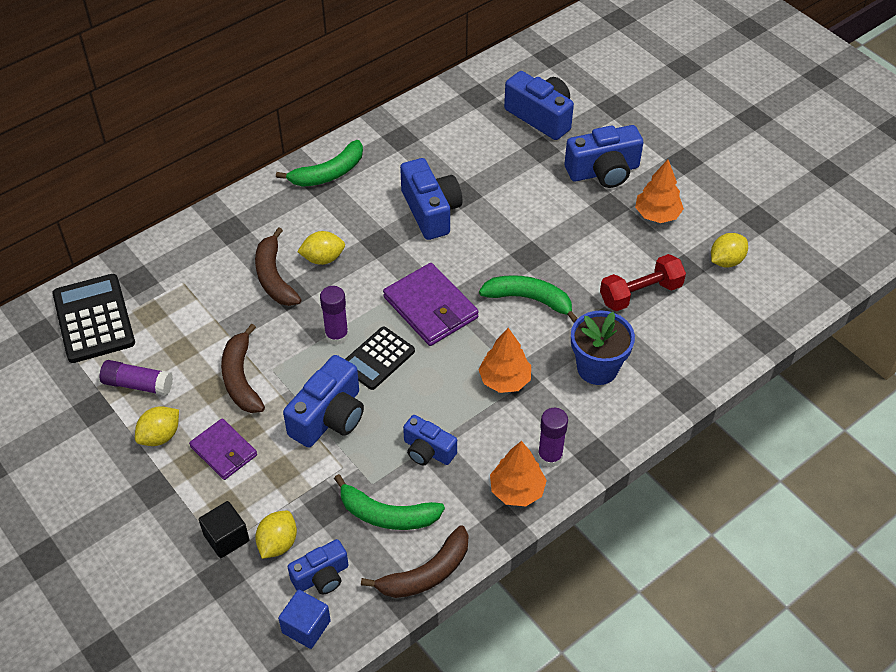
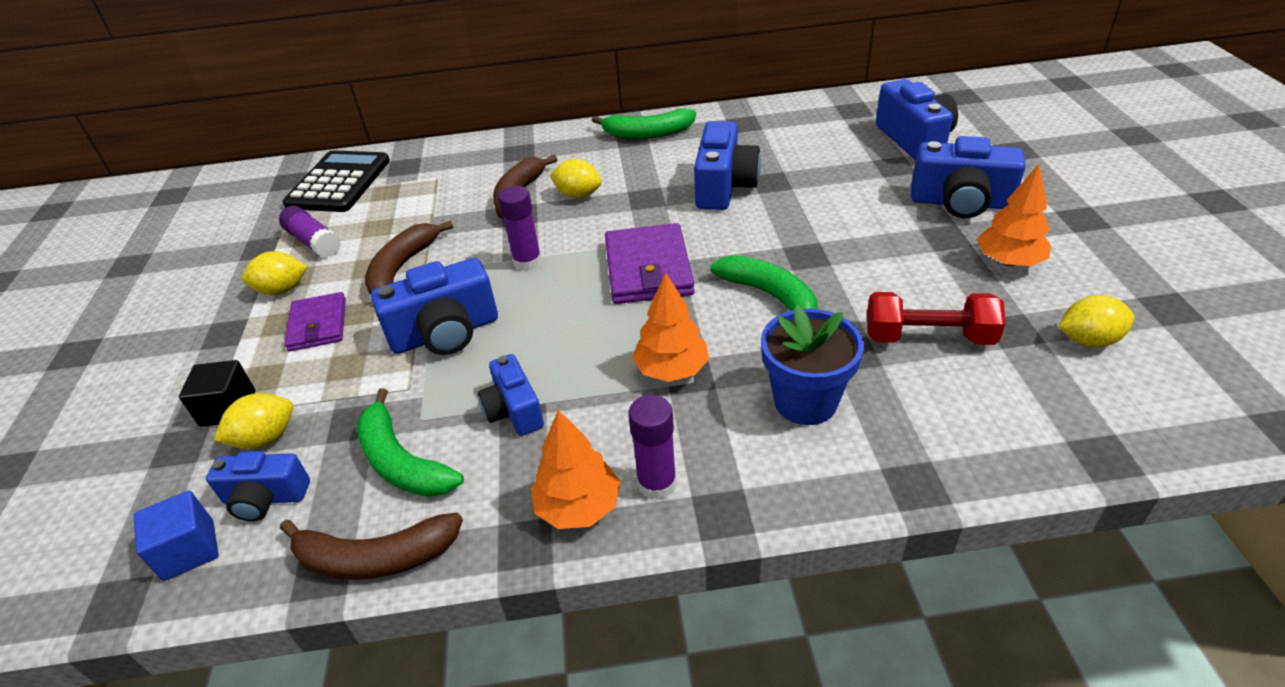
camera: 35 degrees right, 10 degrees down
(378, 358) = (548, 297): black calculator -> none

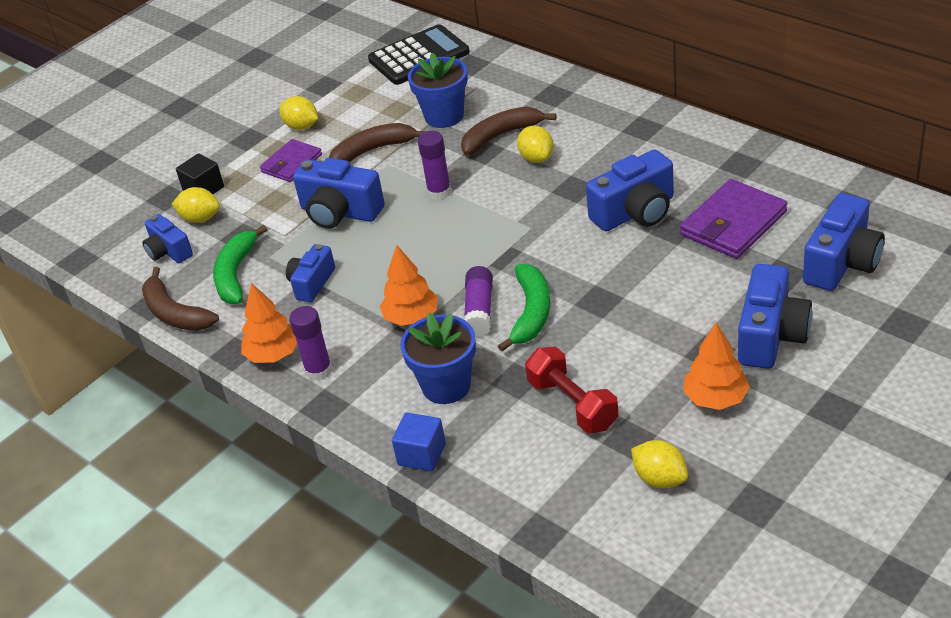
camera: 50 degrees right, 0 degrees up
(189, 550) = (120, 255): blue cube -> blue cube (422, 454)
(314, 242) = (353, 99): purple glue stick -> purple glue stick (479, 310)
(438, 209) = (444, 116): none -> blue flower pot
(648, 133) = (659, 131): green banana -> none
(648, 269) = (495, 244): purple wallet -> purple wallet (733, 223)
(960, 203) = (770, 336): blue camera -> blue camera turned 135 degrees counterclockwise

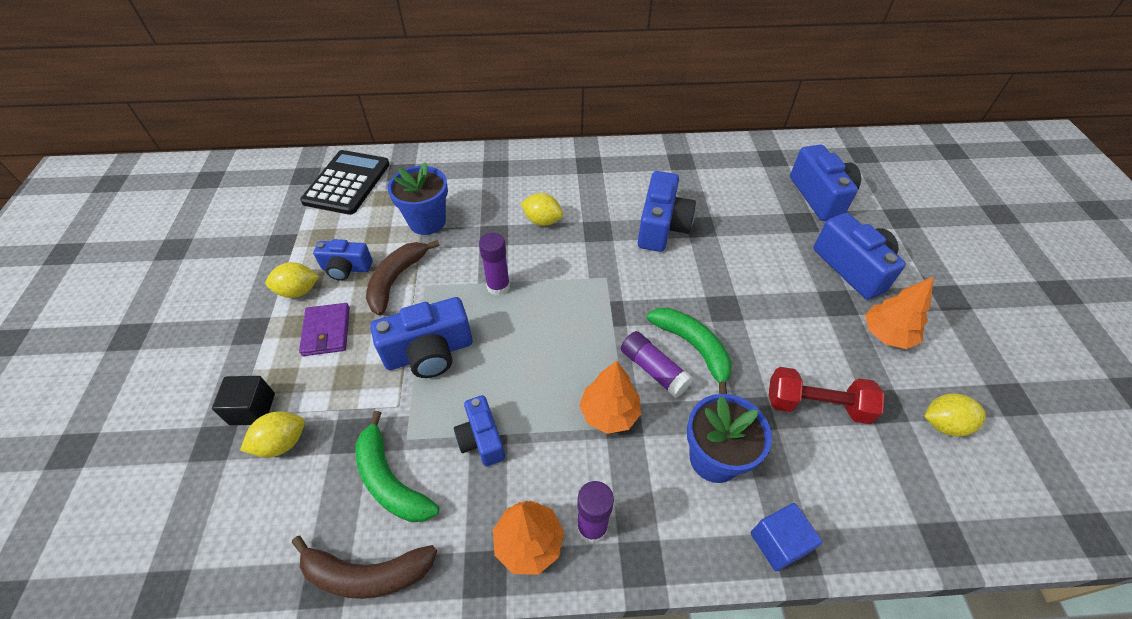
camera: 50 degrees left, 10 degrees up
(169, 251) = (281, 504): blue camera -> blue camera (346, 268)
(500, 136) = (493, 216): brown banana -> none
(733, 223) = (730, 203): purple wallet -> none

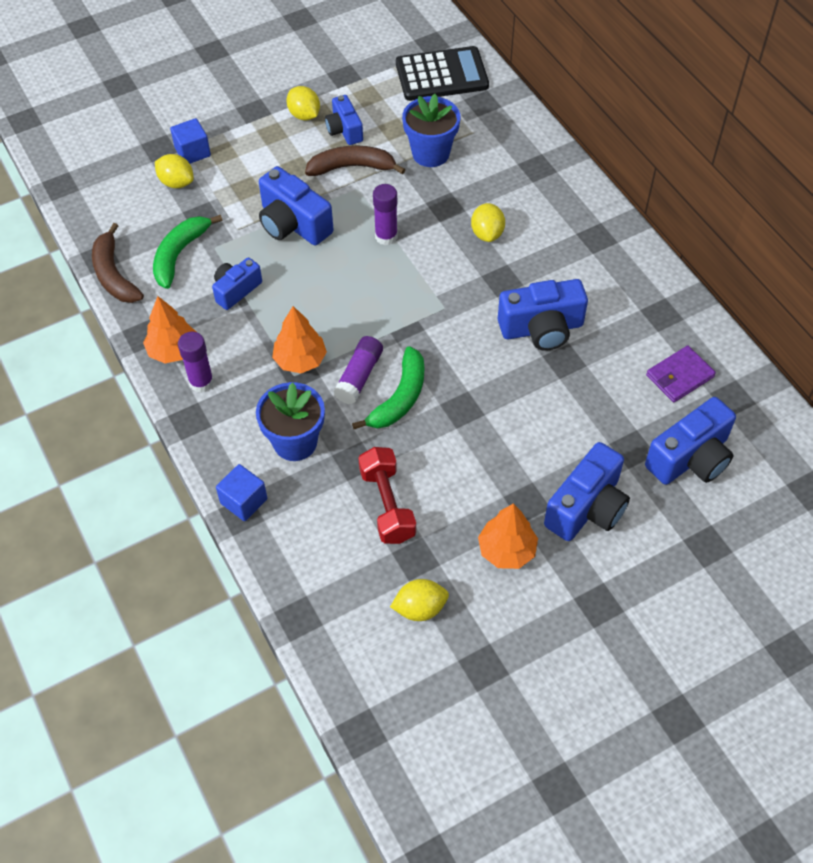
camera: 65 degrees right, 5 degrees up
(253, 409) = (192, 152): black cube -> blue cube
(326, 331) = (277, 153): purple wallet -> purple wallet (679, 376)
(943, 424) = (420, 608): yellow lemon -> yellow lemon turned 75 degrees counterclockwise

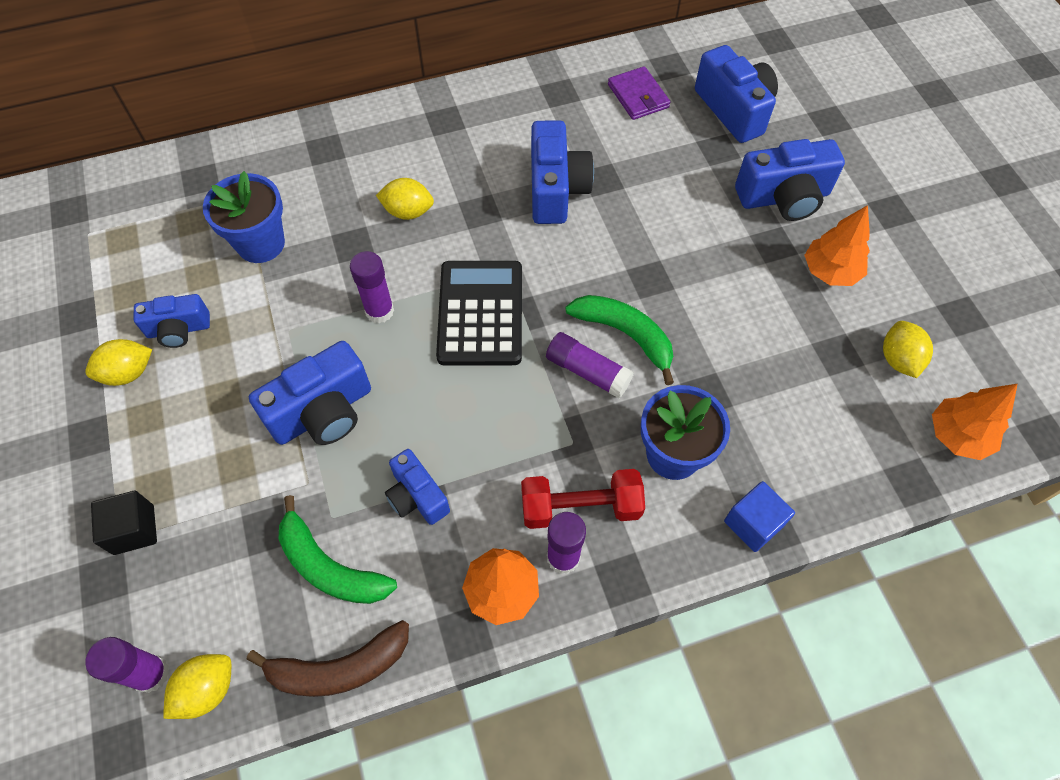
camera: 80 degrees left, 5 degrees up
(103, 187) = (151, 674): none -> purple glue stick
(176, 182) = (187, 559): yellow lemon -> yellow lemon (207, 690)
(192, 152) = (134, 529): blue cube -> black cube
(300, 360) = (551, 432): orange tree -> orange tree (958, 435)
(352, 167) = (249, 331): brown banana -> none
(387, 504) = (768, 370): red dumbbell -> red dumbbell (580, 507)
(441, 75) = (132, 210): black calculator -> black calculator (480, 313)
(587, 507) = (783, 197): blue camera -> blue camera turned 120 degrees clockwise

